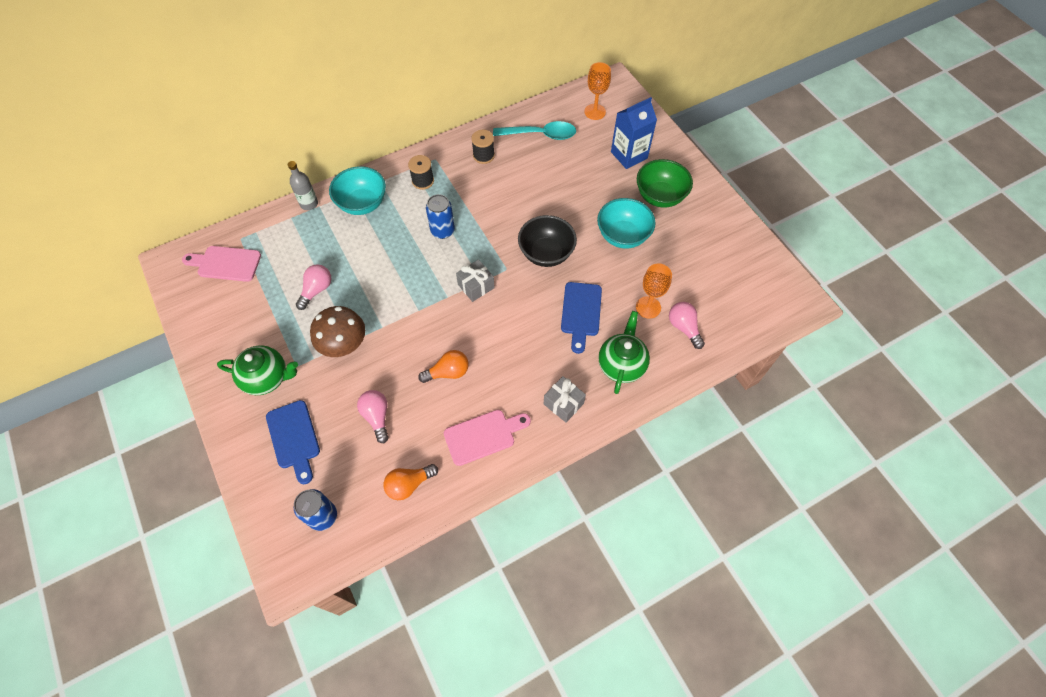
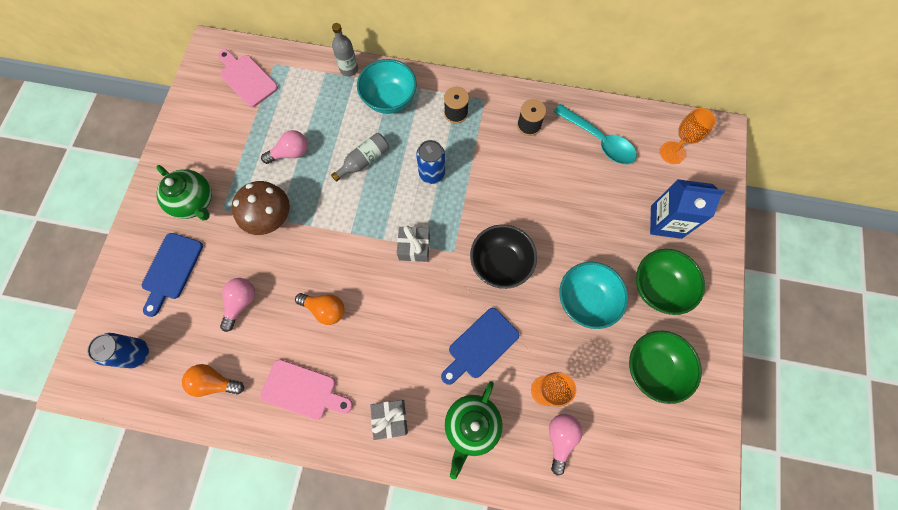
camera: 40 degrees right, 10 degrees up
(382, 256) = (364, 161): none -> grey bottle
(621, 364) = (471, 425): green teapot -> green teapot turned 150 degrees clockwise
(700, 245) = (652, 368): none -> green bowl

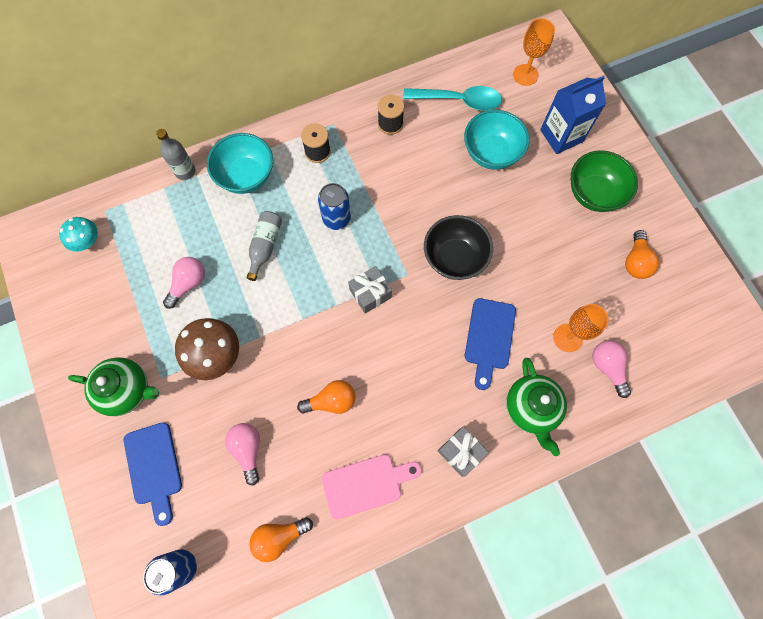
camera: 35 degrees left, 0 degrees up
(246, 79) = (87, 241): pink cutting board -> turquoise mushroom
(585, 300) = (545, 242): turquoise bowl -> turquoise bowl (491, 153)
(652, 368) = (635, 261): green bowl -> orange light bulb

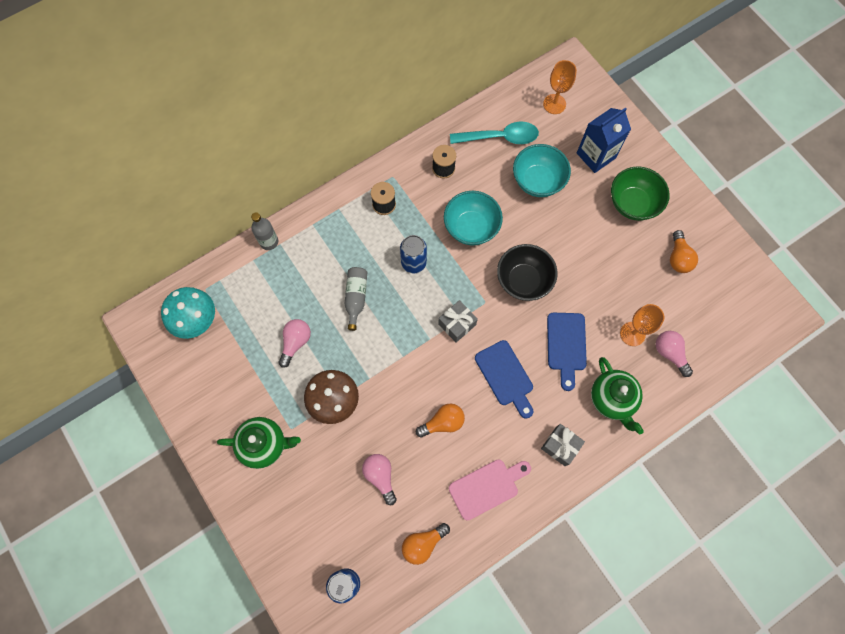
camera: 10 degrees left, 0 degrees up
(87, 241) = (196, 320): turquoise mushroom -> turquoise mushroom, size x1.61
(154, 467) = (303, 506): blue cutting board -> blue cutting board (505, 376)
(246, 176) = (325, 237): turquoise bowl -> turquoise bowl (471, 227)

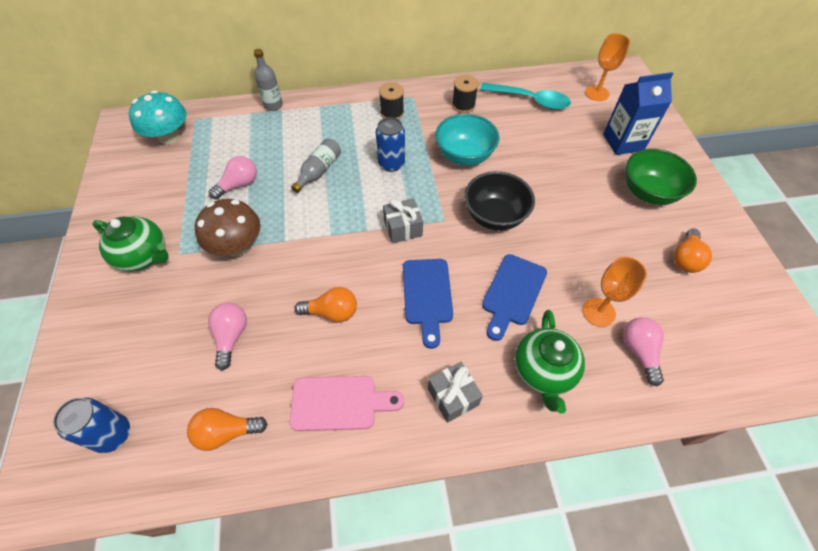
camera: 25 degrees right, 15 degrees down
(537, 181) = (551, 143): turquoise bowl -> none

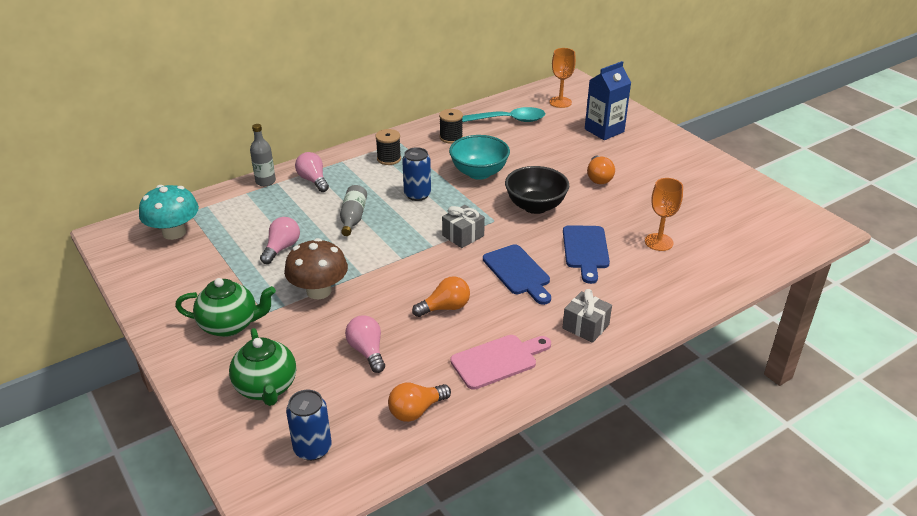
camera: 25 degrees left, 20 degrees down
(543, 372) = (643, 290): green teapot -> green teapot (266, 388)
(639, 351) = (703, 256): pink light bulb -> pink light bulb (313, 180)
(648, 193) = (645, 158): green bowl -> none
(685, 259) = (699, 191): orange light bulb -> orange light bulb (598, 178)

